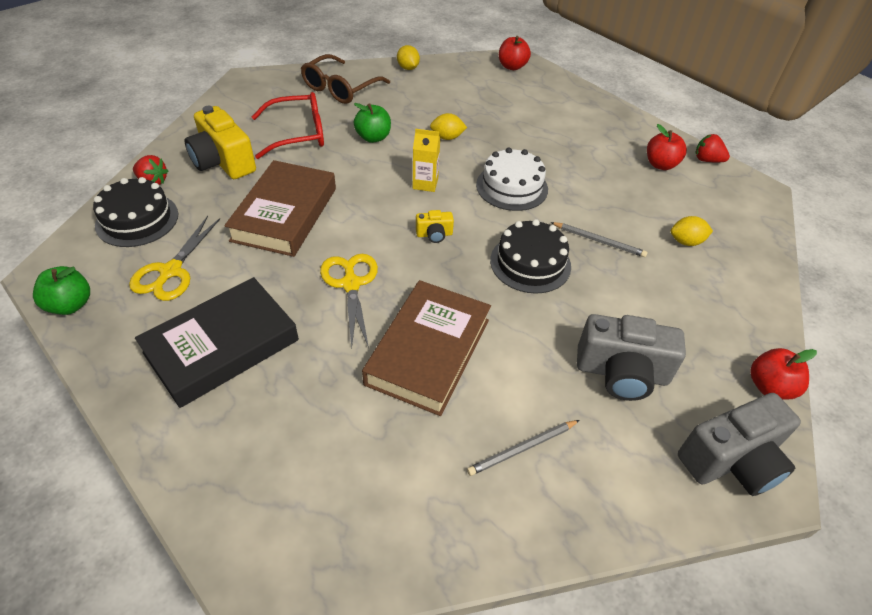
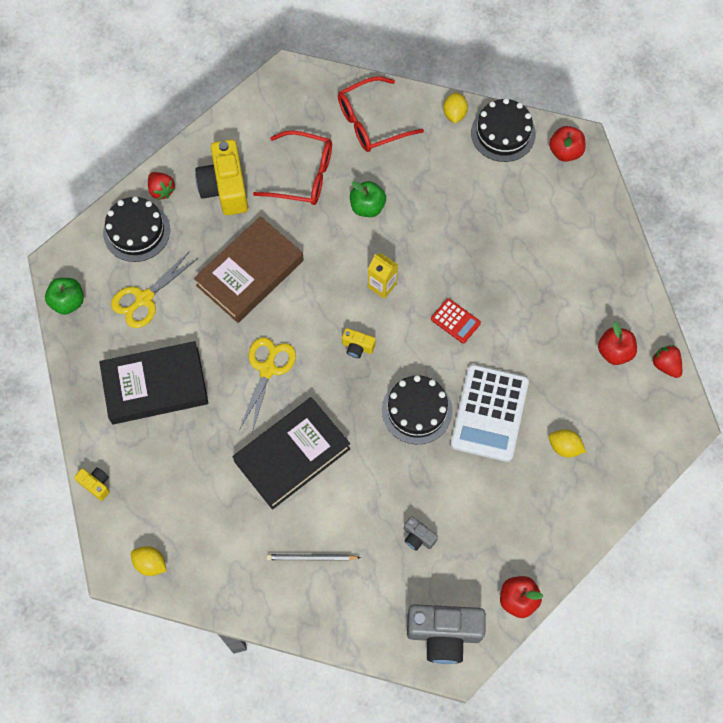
camera: 30 degrees right, 20 degrees up
(184, 489) = (96, 484): none -> yellow camera
(340, 88) = (371, 122): brown glasses -> red glasses
(428, 351) = (292, 455): brown book -> black book
(447, 137) = (435, 234): yellow lemon -> yellow lemon (150, 563)
(455, 69) = (503, 133): none -> black cake
(512, 187) = (455, 321): white cake -> red calculator
(598, 241) = (489, 413): grey pencil -> white calculator
(621, 373) = (418, 537): grey camera -> grey camera, size x0.47

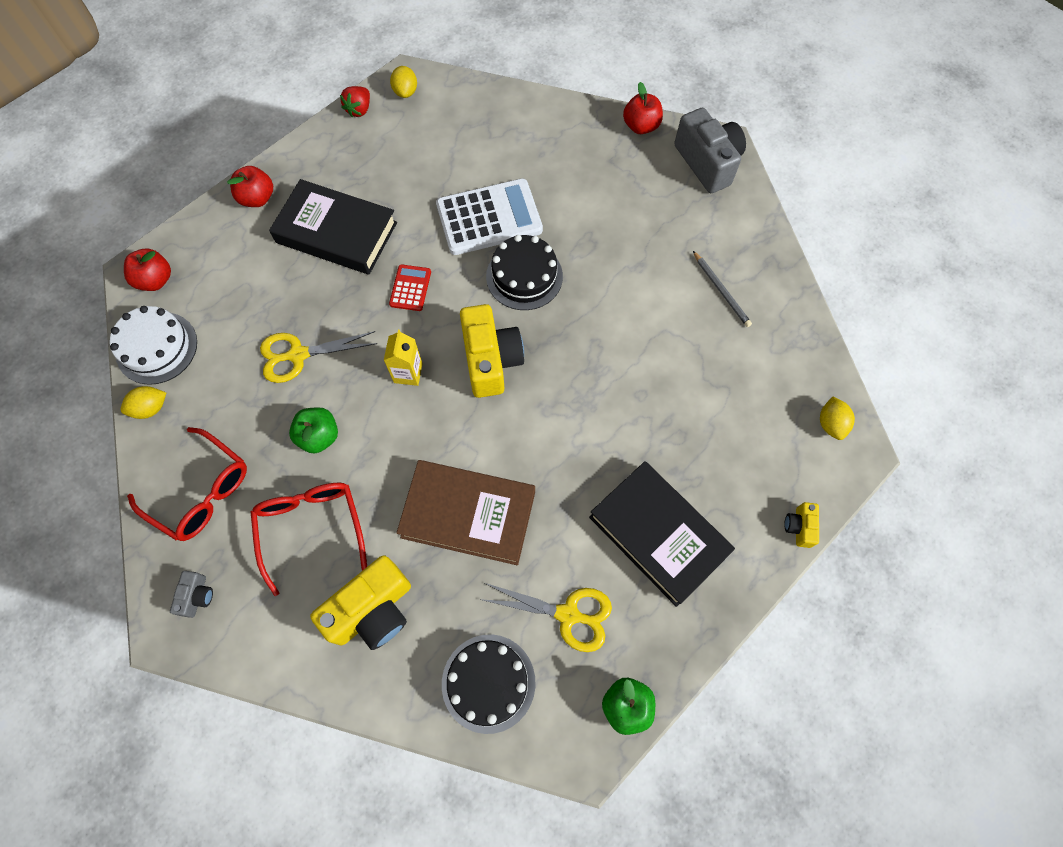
camera: 120 degrees left, 0 degrees up
(161, 190) = (416, 689): red strawberry -> none
(267, 369) = (567, 431): yellow scissors -> yellow scissors (298, 355)
(292, 455) = (640, 358): black book -> black book (336, 232)
(357, 347) = (491, 360): yellow camera -> yellow camera, size x2.13
(418, 537) = (642, 218): grey camera -> grey camera (197, 596)
(503, 133) = (156, 348): black cake -> white cake
(564, 447) = (485, 149): yellow lemon -> yellow lemon (405, 92)
(614, 352) = (368, 150): red apple -> red apple (257, 198)

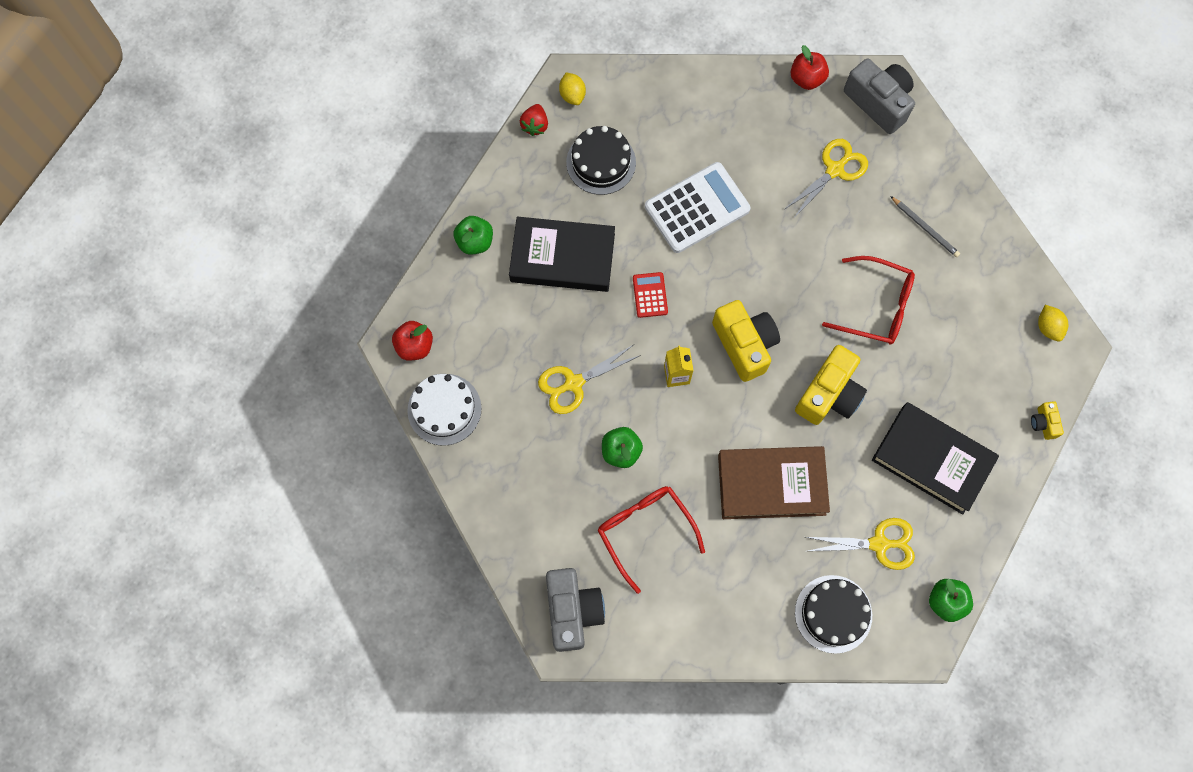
camera: 15 degrees left, 5 degrees up
(151, 408) = (463, 465): yellow lemon -> none
(197, 596) = (573, 611): grey camera -> grey camera, size x2.13
(201, 491) = (539, 525): red glasses -> red glasses (876, 306)
(257, 198) = (475, 242): red apple -> green apple
(373, 610) = (721, 583): yellow camera -> yellow camera (829, 394)
(524, 276) = (748, 258): black cake -> black cake (601, 162)
(643, 214) = (835, 170): none -> yellow scissors

